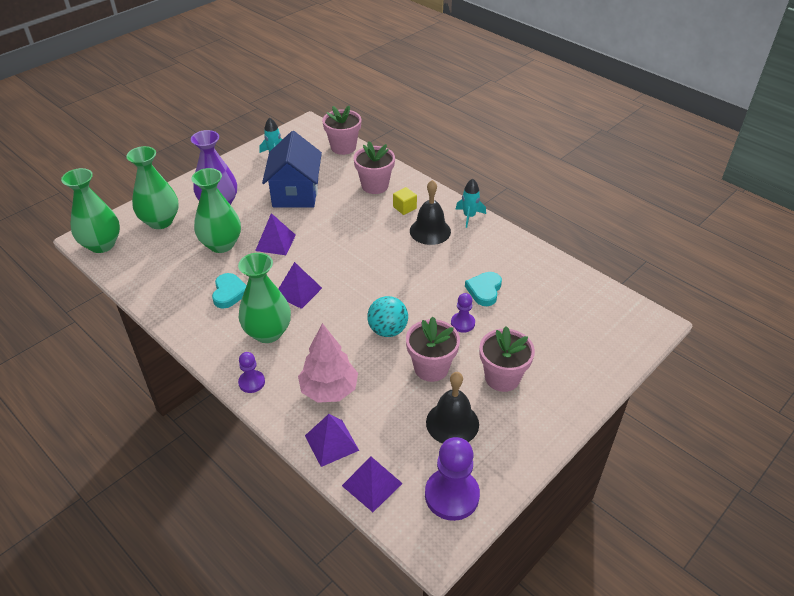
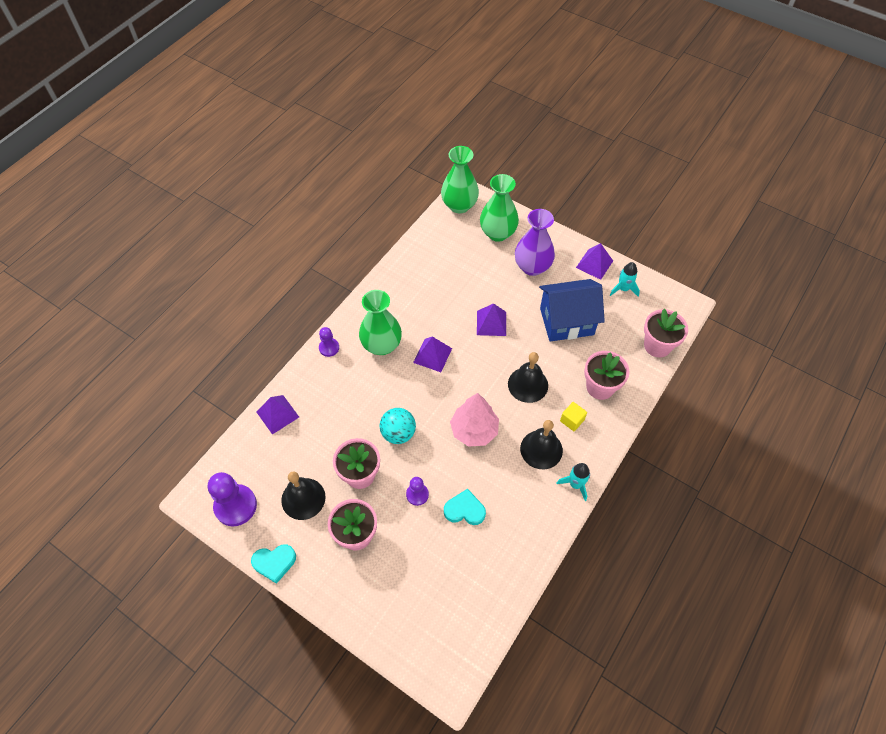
camera: 80 degrees right, 15 degrees up
(221, 244) = (479, 284): green vase -> none
(229, 293) = (421, 306): turquoise heart -> turquoise heart (274, 563)
(329, 390) = (327, 402): pink tree -> pink tree (474, 430)
(358, 229) = (528, 384): none -> black bell
(372, 484) = (242, 448): purple pyramid -> purple pyramid (594, 264)

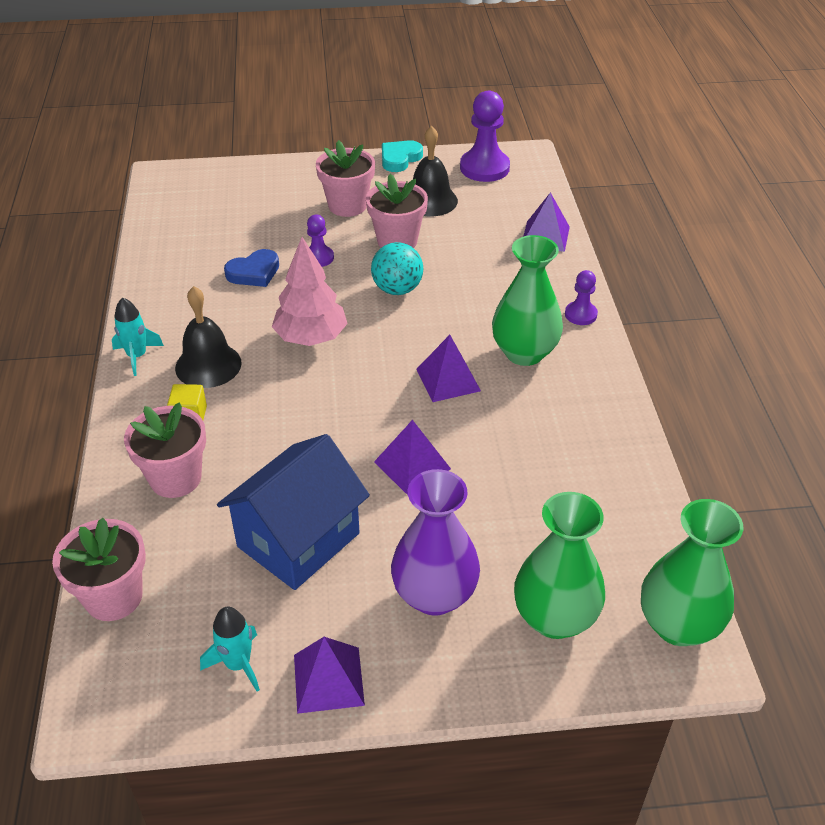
camera: 140 degrees right, 15 degrees down
(464, 510) = (254, 272): turquoise heart -> blue heart
(528, 384) = (286, 421): black bell -> none

